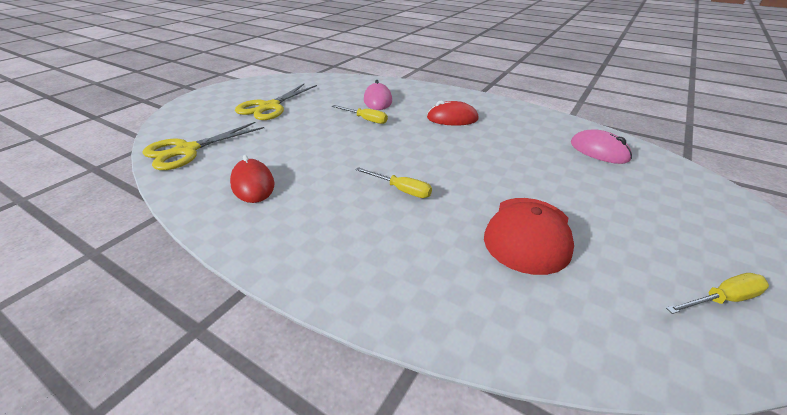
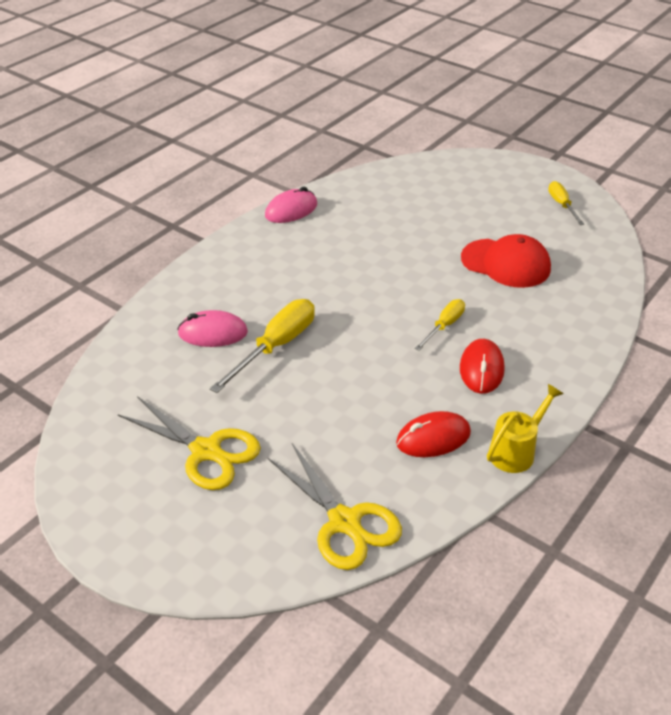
camera: 85 degrees left, 5 degrees up
(219, 230) = (516, 451): none -> yellow watering can
(365, 119) = (276, 346): yellow screwdriver -> yellow screwdriver, size x1.72
(452, 118) = (287, 273): red mouse -> red mouse (481, 369)
(599, 151) = (378, 195): pink mouse -> pink mouse (291, 210)

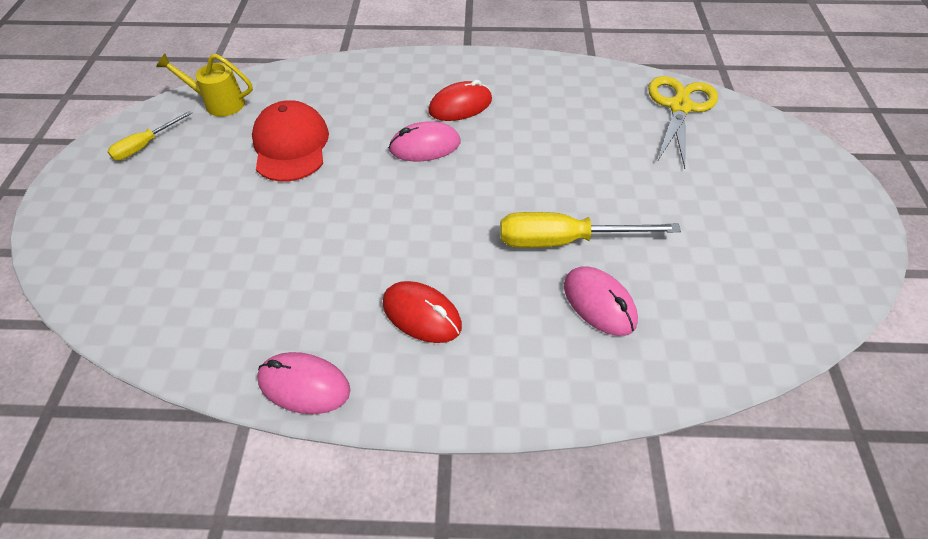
camera: 125 degrees left, 10 degrees up
(206, 451) = (723, 210): yellow scissors -> none
(433, 438) = (560, 100): red mouse -> red mouse (421, 315)
(444, 326) = (425, 146): yellow screwdriver -> pink mouse
(516, 451) = (528, 62): yellow watering can -> yellow watering can (219, 103)

